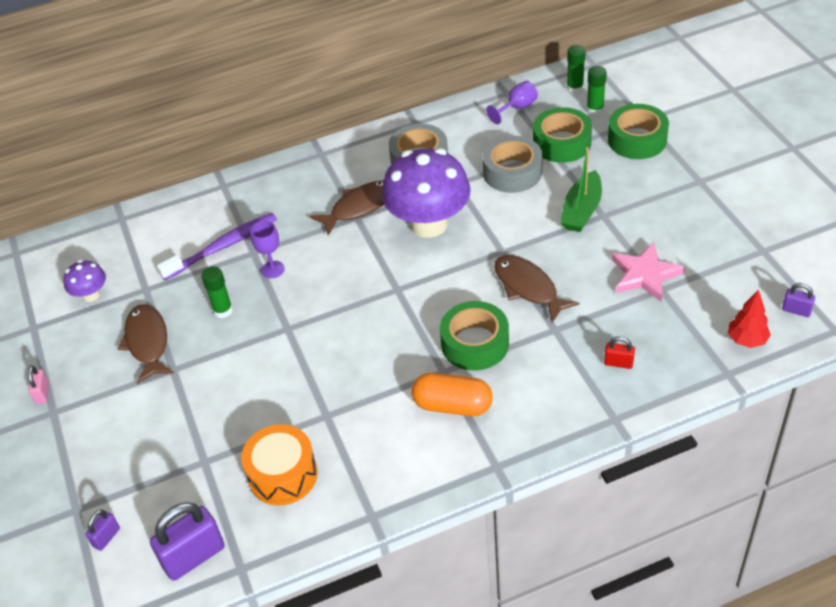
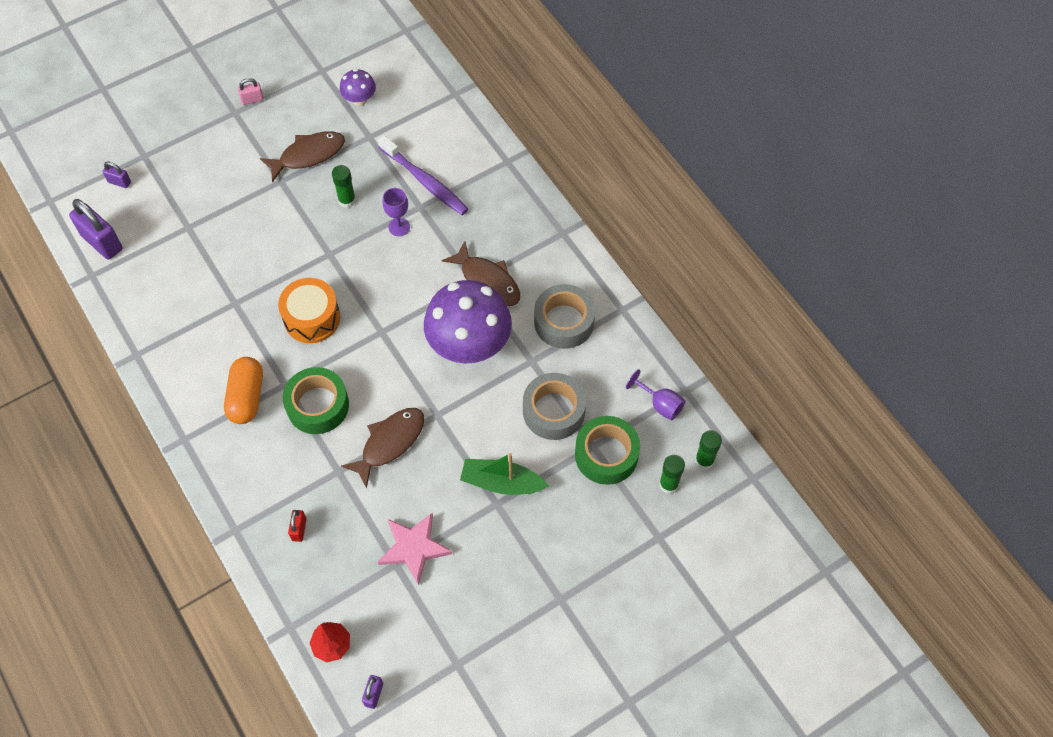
camera: 75 degrees right, 15 degrees up
(283, 475) = (174, 284): orange drum -> orange drum (312, 318)
(637, 140) = (622, 531): green tape -> none

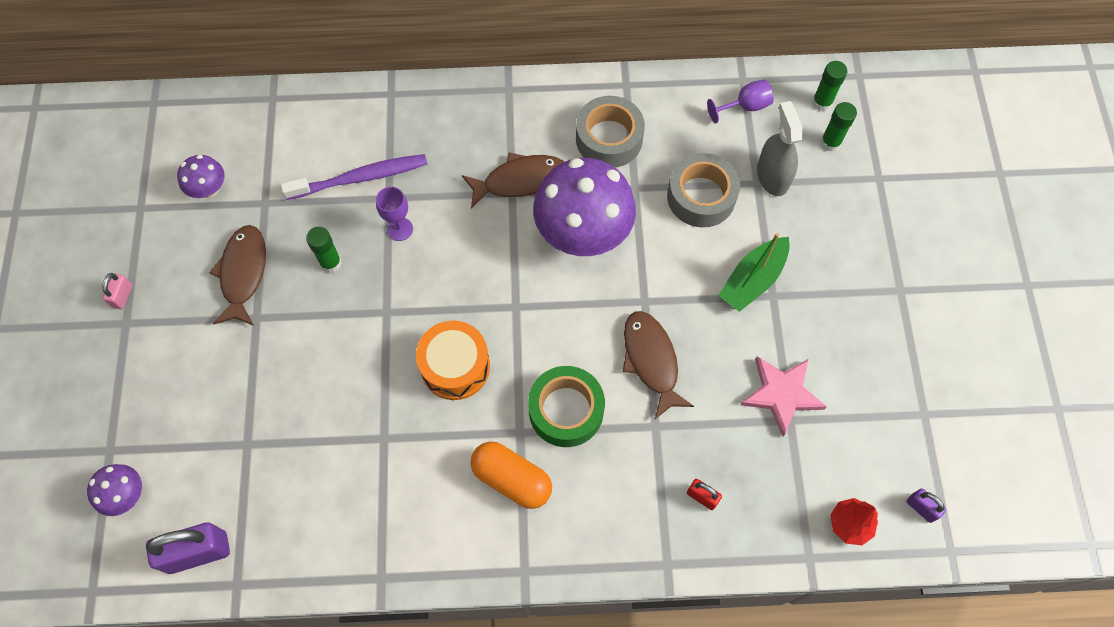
camera: 60 degrees left, 5 degrees up
(119, 182) = (126, 495): purple padlock -> purple mushroom
(606, 454) = (772, 176): green tape -> grey spray bottle

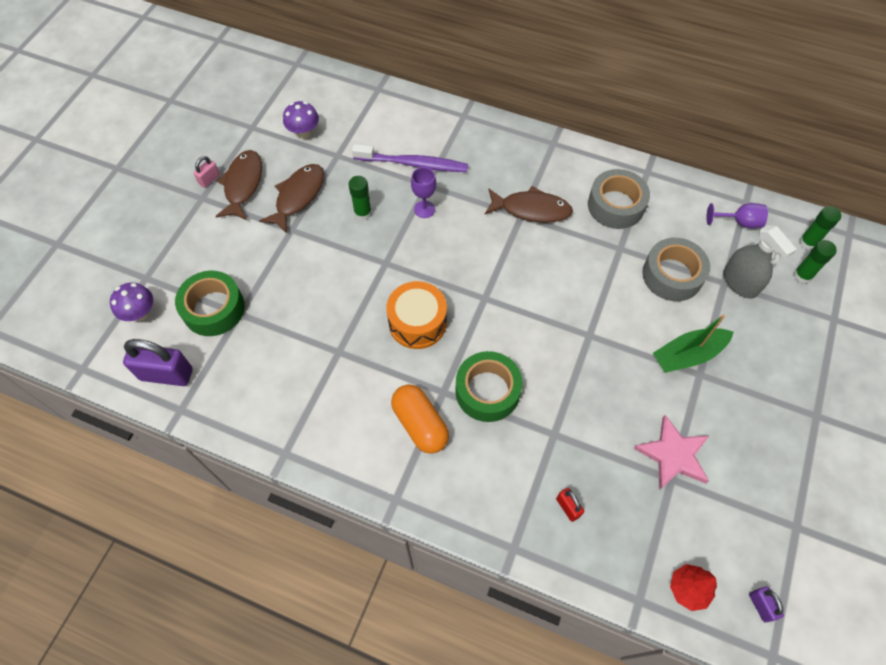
camera: 25 degrees right, 5 degrees down
(213, 452) = (213, 309): none -> green tape
(583, 233) = (563, 265): purple mushroom -> none
(651, 360) = (574, 382): brown fish -> brown fish (243, 185)
(772, 176) = (740, 283): grey spray bottle -> grey spray bottle turned 135 degrees clockwise

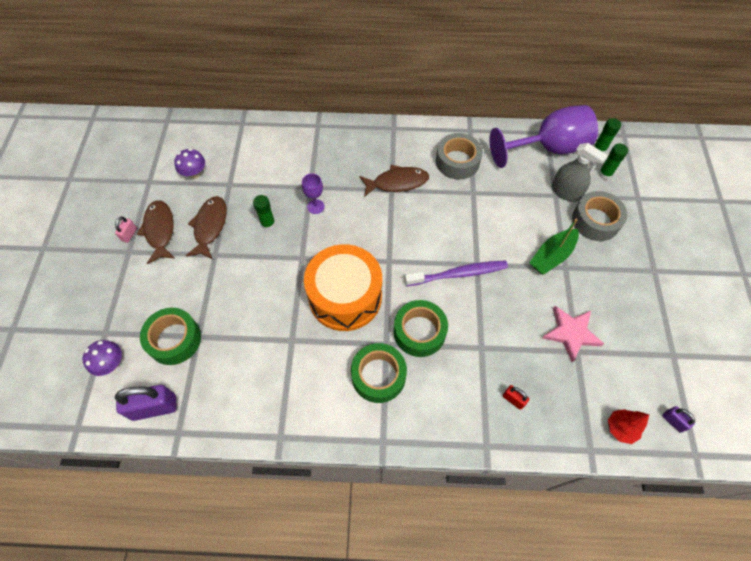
camera: 20 degrees left, 0 degrees up
(413, 164) = (293, 174): purple toothbrush -> purple toothbrush (458, 274)
(417, 323) = (345, 297): orange drum -> orange drum, size x1.54
(420, 424) = (378, 376): orange capsule -> green tape
(672, 275) = (517, 201): grey tape -> grey tape (595, 221)
(739, 222) = (548, 148): purple goblet -> purple goblet, size x2.35

